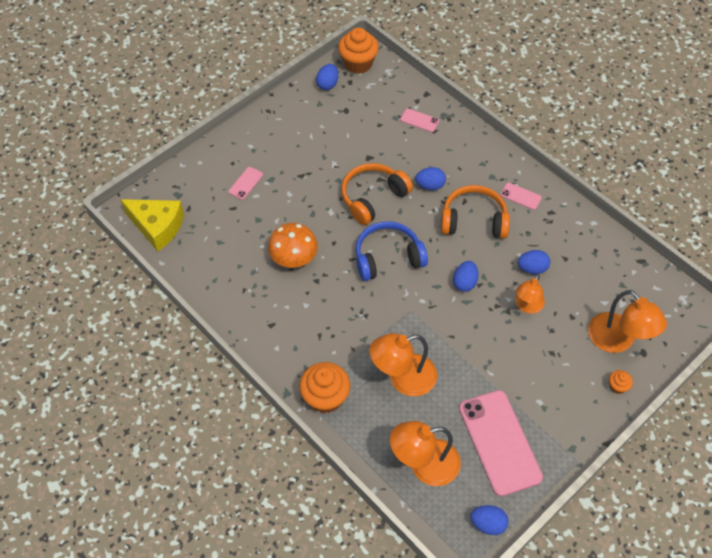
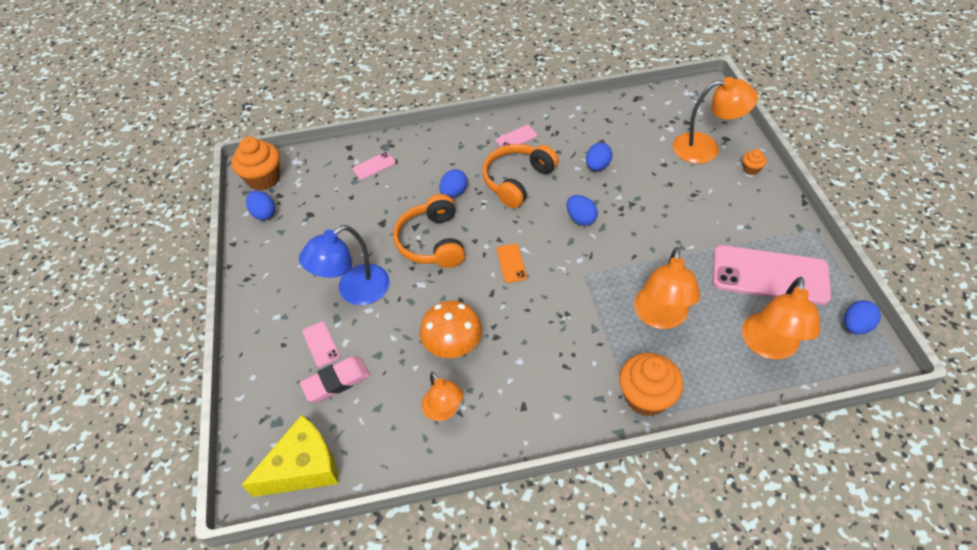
camera: 55 degrees left, 5 degrees down
(224, 208) = (336, 381): none -> pink eraser
(299, 176) = (354, 291): none -> blue lamp
(388, 257) = (511, 263): blue headphones -> orange phone
(527, 306) = (635, 188): orange lamp -> orange lamp (444, 411)

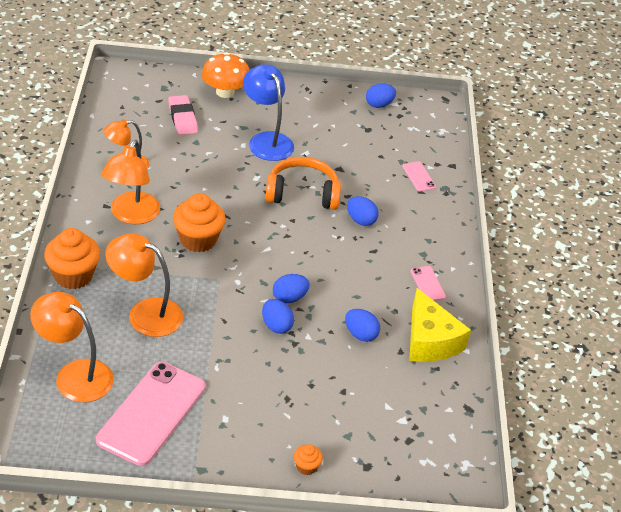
camera: 95 degrees right, 10 degrees down
(264, 179) = (424, 109): orange cupcake -> orange cupcake (198, 240)
(303, 467) = (121, 94): yellow cheese -> yellow cheese (430, 340)
(321, 344) = (221, 116): pink phone -> none
(453, 344) = (184, 182): orange mushroom -> orange mushroom (225, 92)
(511, 263) = (254, 236): orange phone -> none
(517, 180) = (361, 267): orange headphones -> none
(705, 148) = (357, 439): orange lamp -> orange lamp (131, 215)
(855, 326) = (60, 451): blue egg -> blue egg (276, 326)

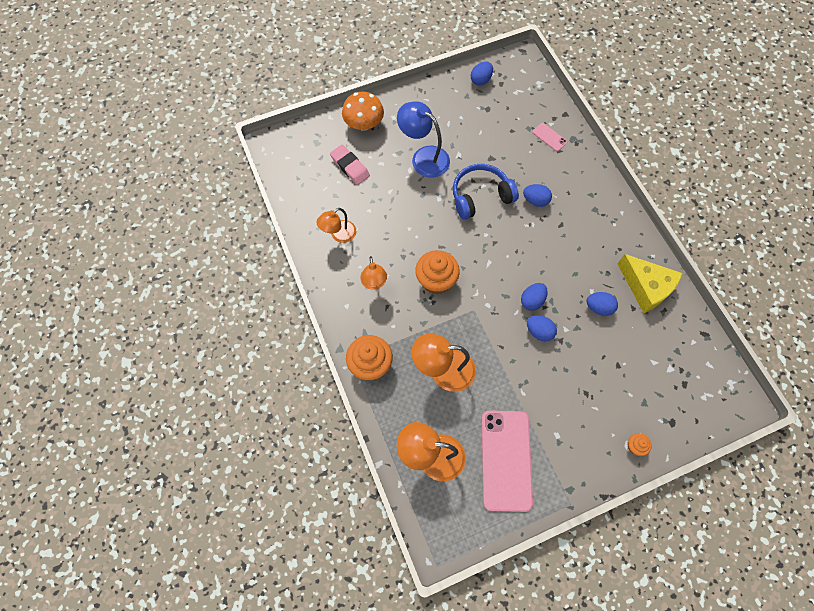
camera: 20 degrees left, 25 degrees up
(131, 215) = (374, 283): orange lamp -> orange lamp, size x0.64
(302, 193) = (480, 196): orange headphones -> blue headphones
(427, 284) = (614, 236): pink phone -> none

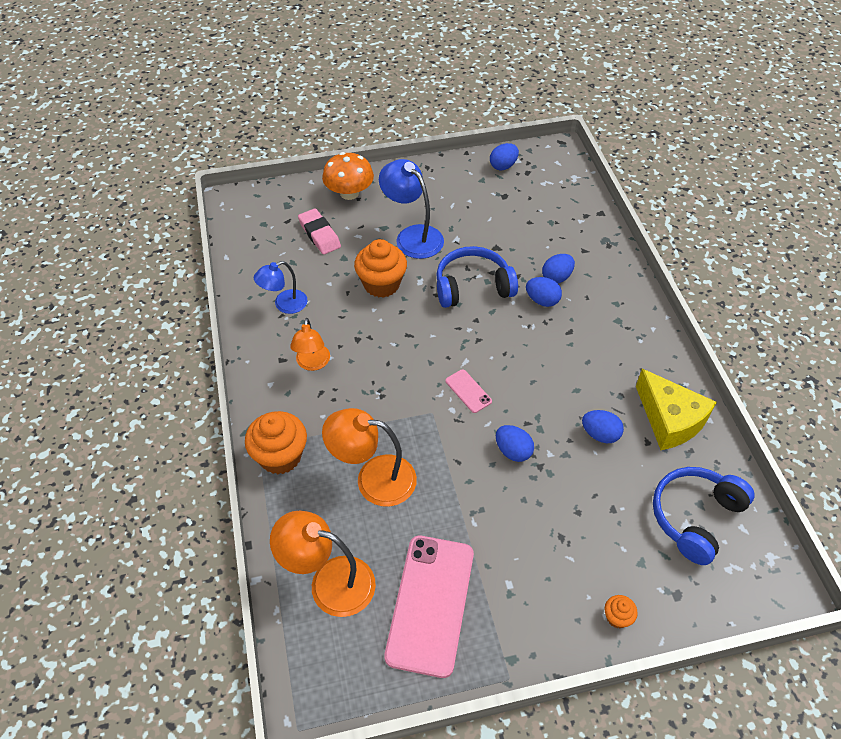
camera: 10 degrees right, 15 degrees down
(339, 235) = (284, 304): orange lamp -> blue lamp
(436, 280) = (392, 372): orange cupcake -> orange cupcake (381, 284)
(532, 301) = (512, 413): blue egg -> blue egg (556, 277)
(549, 137) = (575, 234): pink phone -> pink phone (468, 391)
(675, 361) = (695, 517): none -> blue headphones

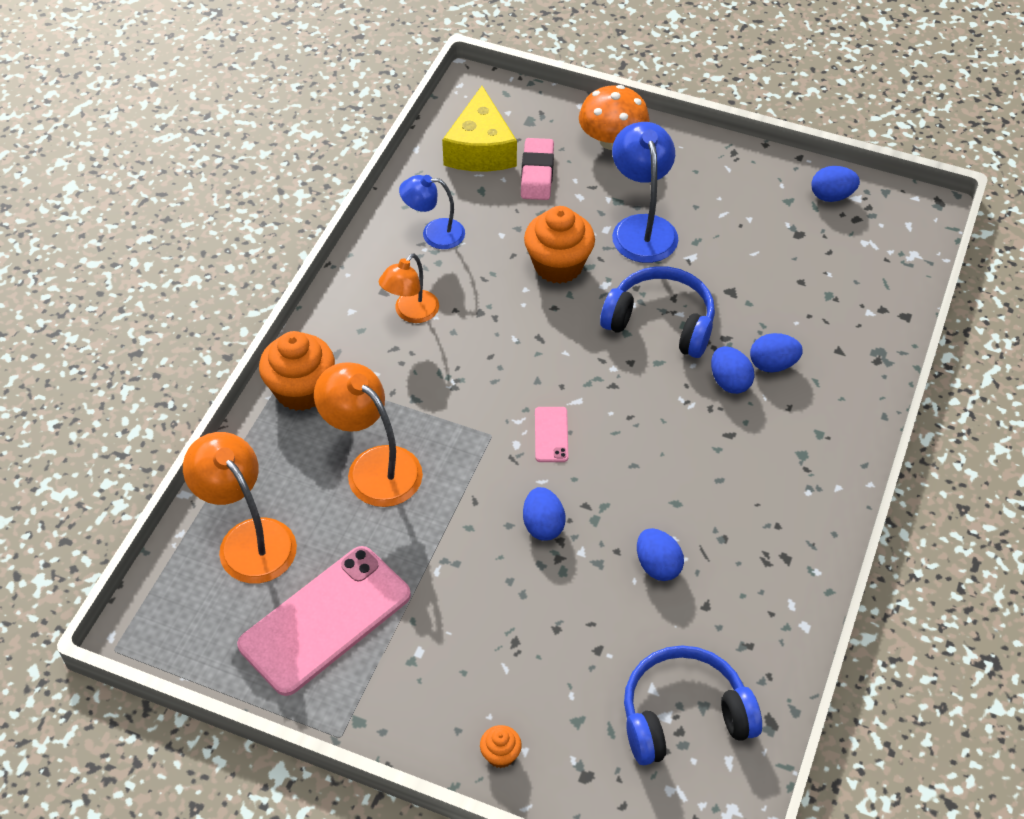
camera: 35 degrees right, 0 degrees up
(670, 420) = (756, 598): yellow cheese -> yellow cheese (480, 149)

